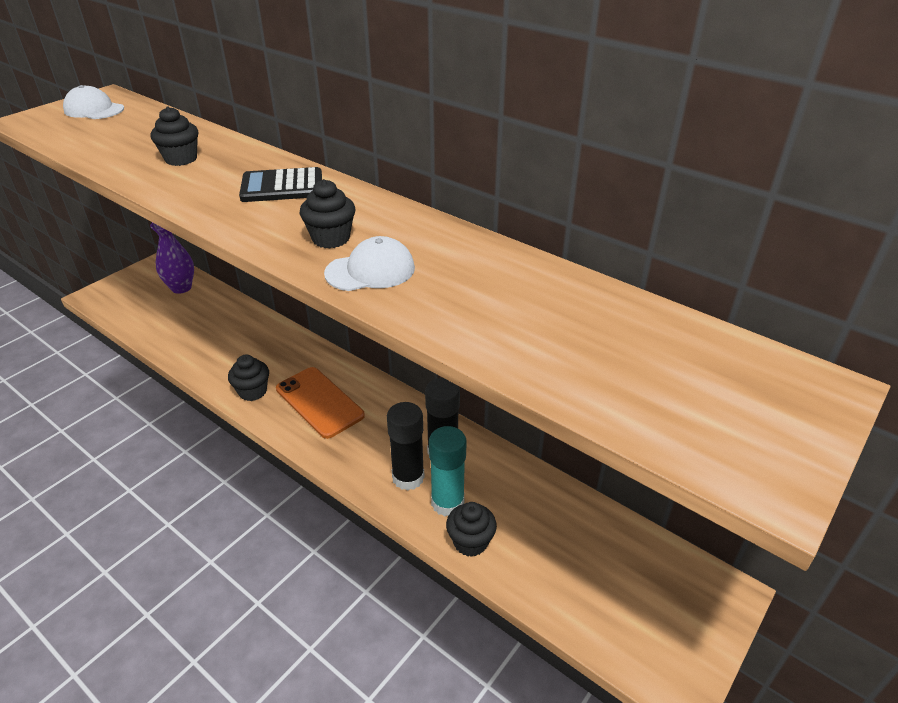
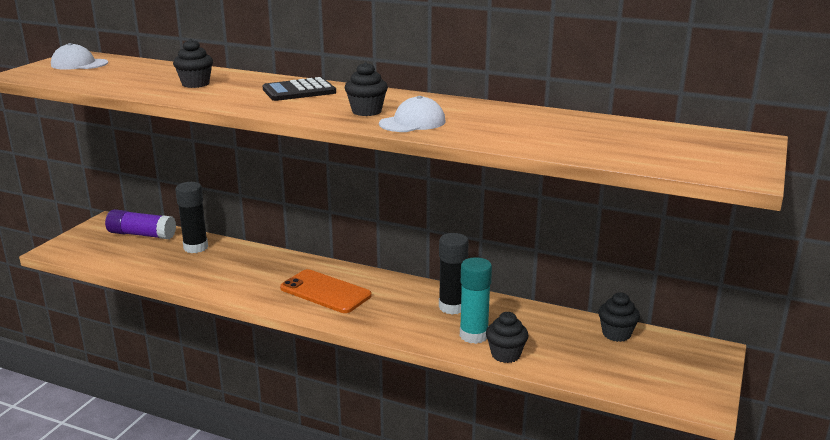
camera: 15 degrees left, 15 degrees down
(181, 288) = (142, 235): purple vase -> purple glue stick
(252, 391) = (259, 293): black cupcake -> black cupcake (616, 334)
(408, 477) = (432, 326): black glue stick -> black glue stick (196, 247)

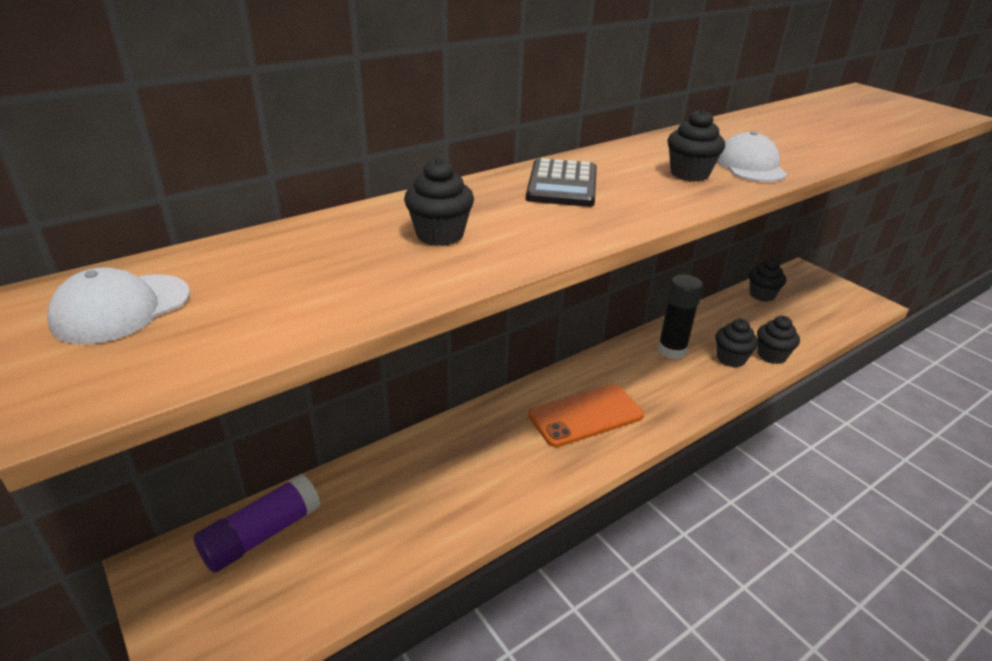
camera: 60 degrees left, 10 degrees up
(196, 247) = (369, 487): black glue stick -> none
(474, 335) = (731, 359): turquoise glue stick -> black cupcake

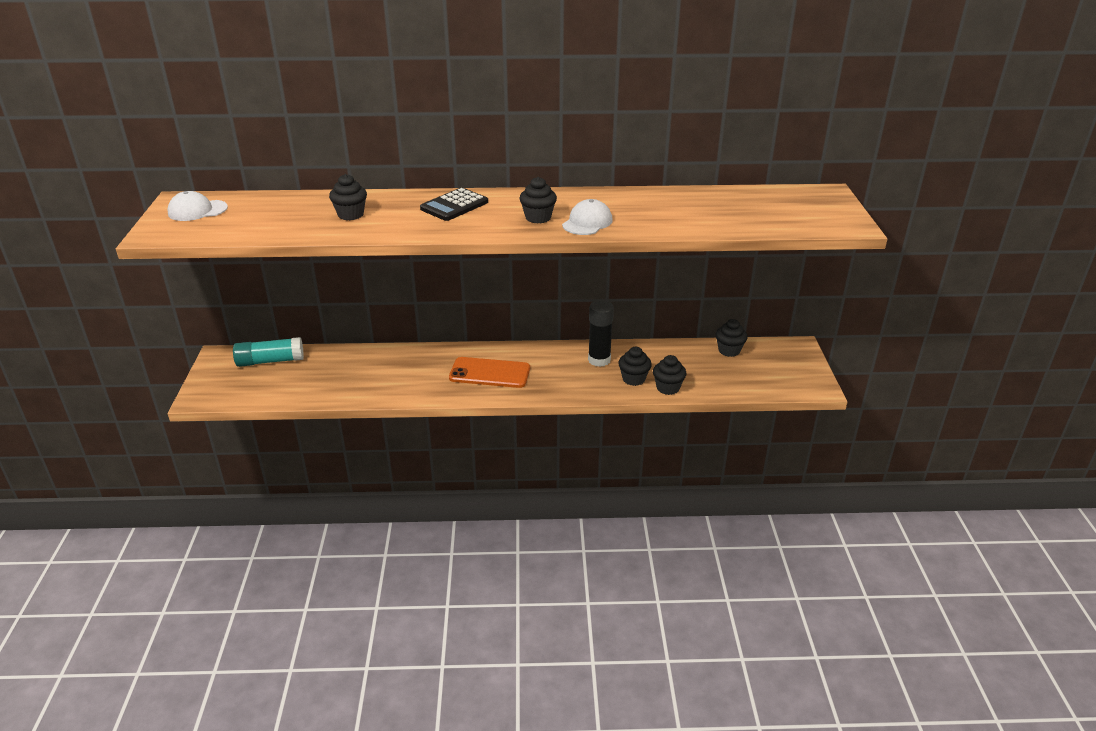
camera: 35 degrees right, 0 degrees up
(262, 534) = (270, 361): purple glue stick -> turquoise glue stick

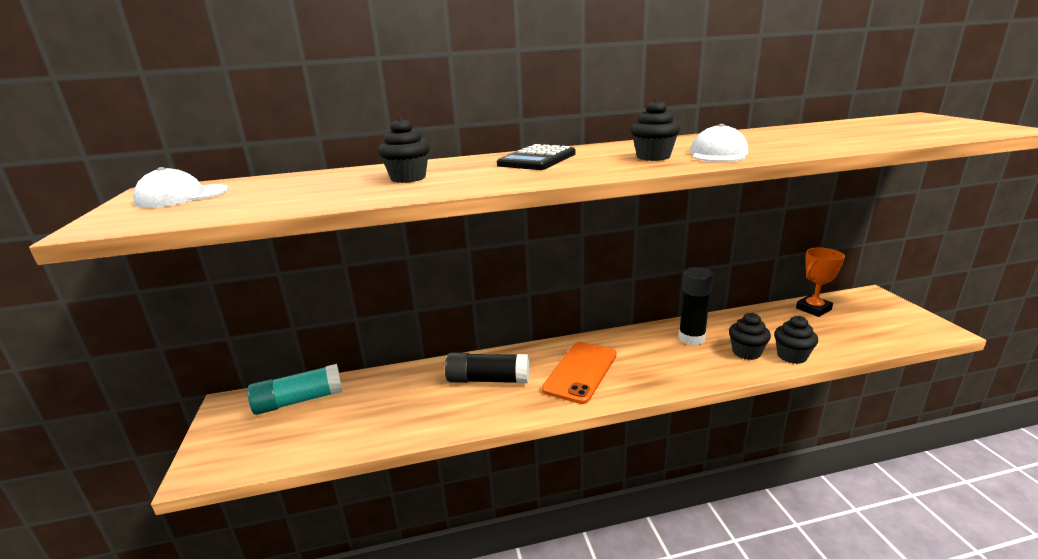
camera: 10 degrees left, 10 degrees down
(415, 368) = (488, 380): none -> black glue stick
(489, 373) = (580, 372): orange phone -> orange phone turned 60 degrees counterclockwise
(729, 350) = (813, 309): black cupcake -> orange trophy

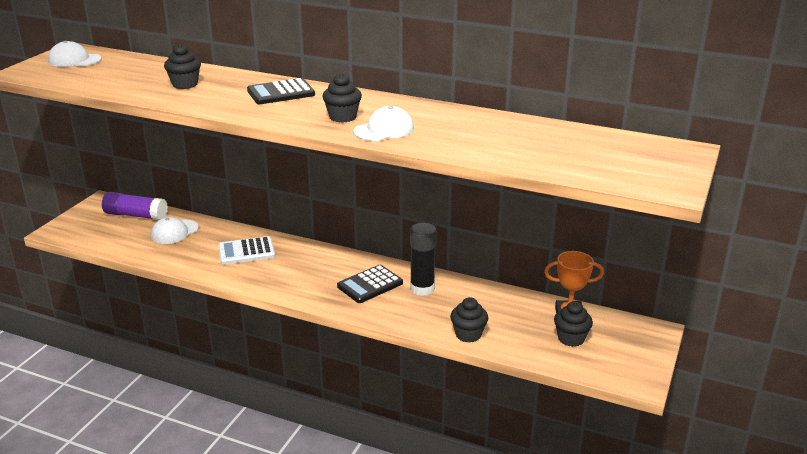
camera: 35 degrees right, 5 degrees up
(299, 400) = (136, 215): turquoise glue stick -> purple glue stick
(376, 397) = (174, 232): none -> white cap
(488, 380) = (246, 251): black glue stick -> white calculator
(580, 372) = (307, 273): orange phone -> none
(649, 355) = (370, 285): none -> black calculator
(746, 352) = (440, 316): black cupcake -> black cupcake (571, 338)

